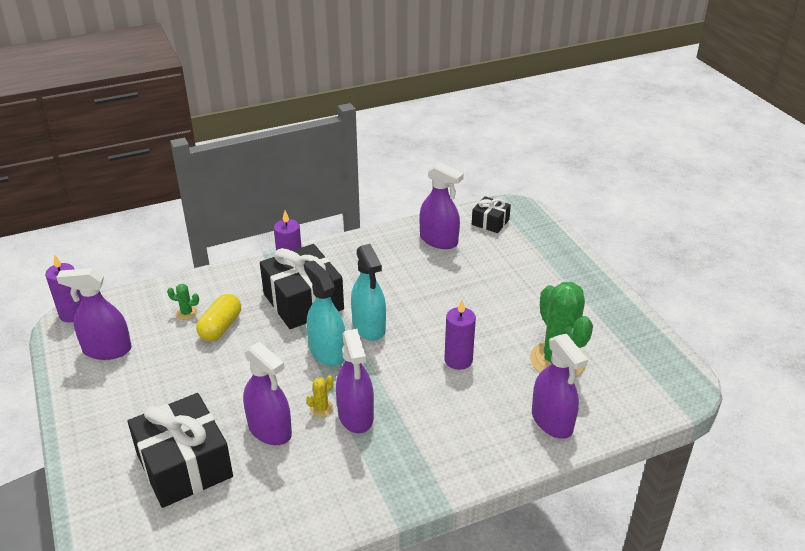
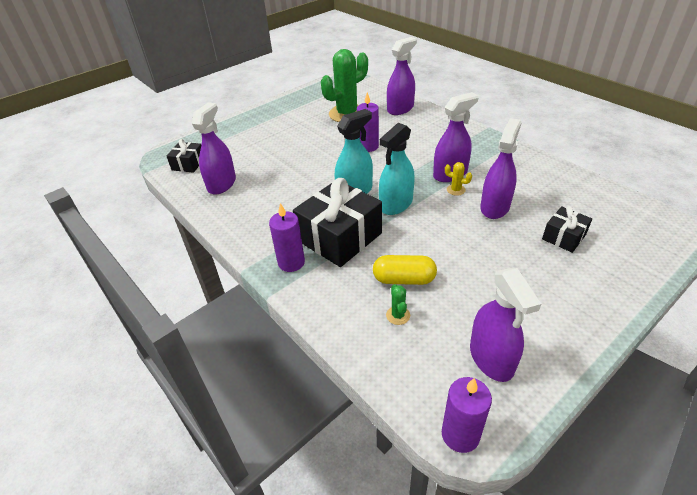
camera: 105 degrees left, 5 degrees up
(184, 465) = (564, 237): black gift -> black gift, size x0.51

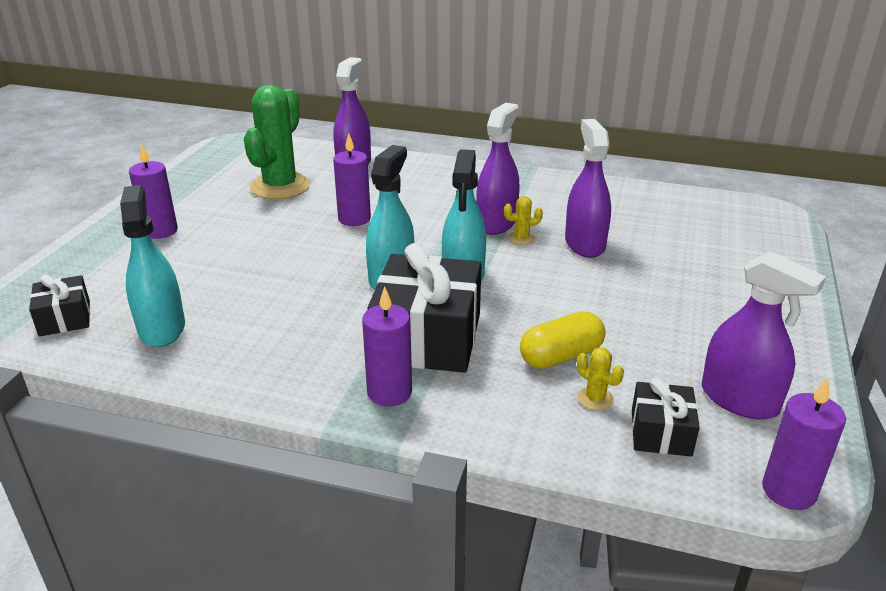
camera: 35 degrees left, 10 degrees down
(222, 184) = (162, 328): purple spray bottle -> turquoise spray bottle
(266, 126) = (160, 231): none -> purple candle
(398, 315) = (595, 398): green cactus -> yellow cactus
(564, 237) = (686, 252): black gift -> black gift (661, 433)

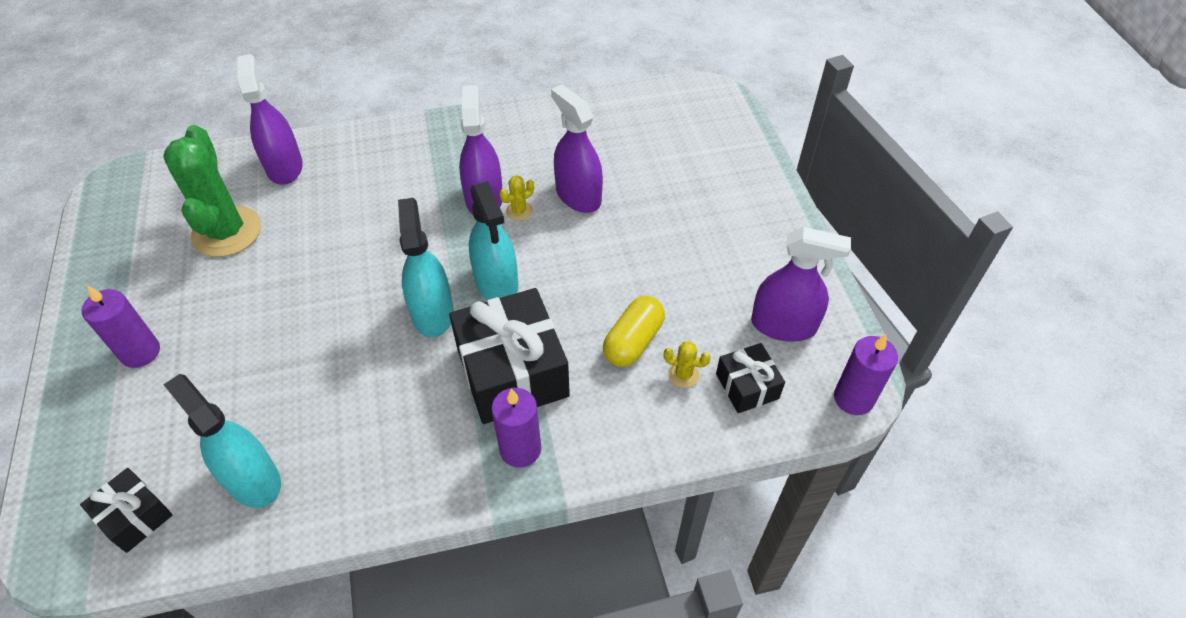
camera: 30 degrees left, 20 degrees up
(354, 219) = (342, 248): purple candle -> none

